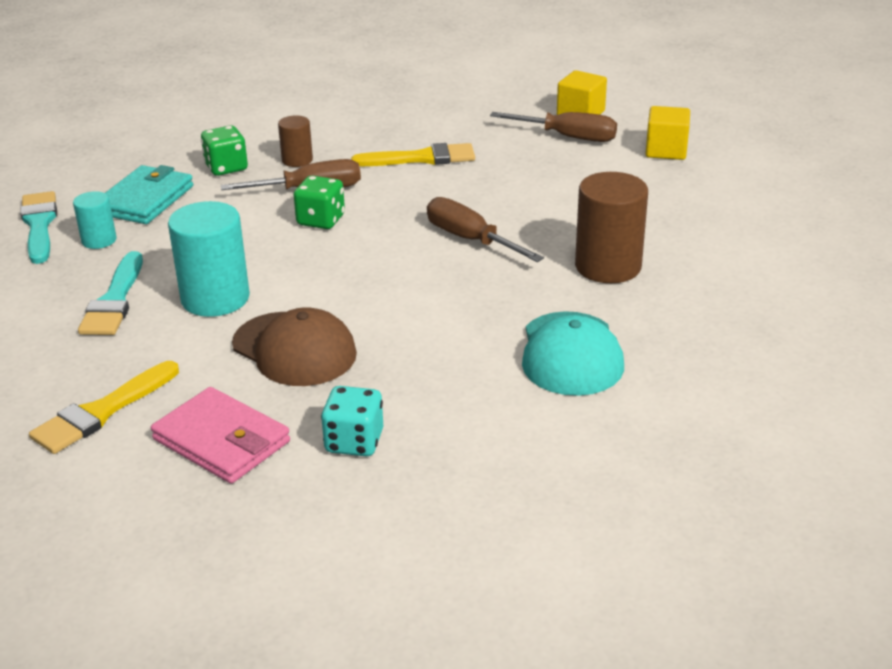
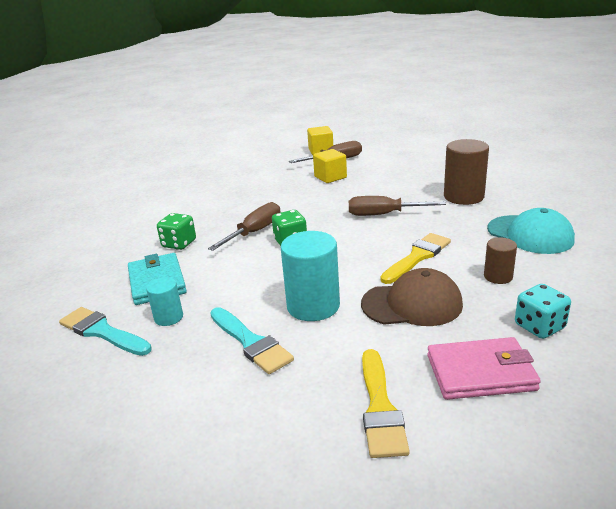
camera: 40 degrees left, 5 degrees down
(297, 160) = (216, 222): brown cylinder -> brown cylinder (498, 276)
(421, 158) = (284, 194): yellow brush -> yellow brush (417, 257)
(666, 150) = (387, 149): yellow cube -> yellow cube (330, 177)

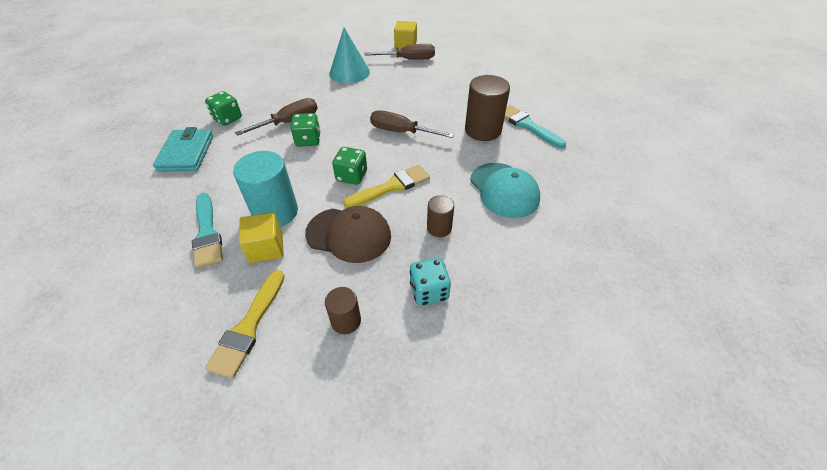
camera: 15 degrees right, 20 degrees up
(102, 332) = (120, 189): turquoise brush -> turquoise brush (527, 125)
(168, 317) = (170, 190): turquoise cylinder -> none
(282, 181) = (349, 72): none -> turquoise cone
(330, 177) = (390, 78): yellow cube -> yellow cube (266, 248)
(367, 259) = (351, 176): none -> green dice
(480, 372) = (346, 321): pink wallet -> brown cylinder

